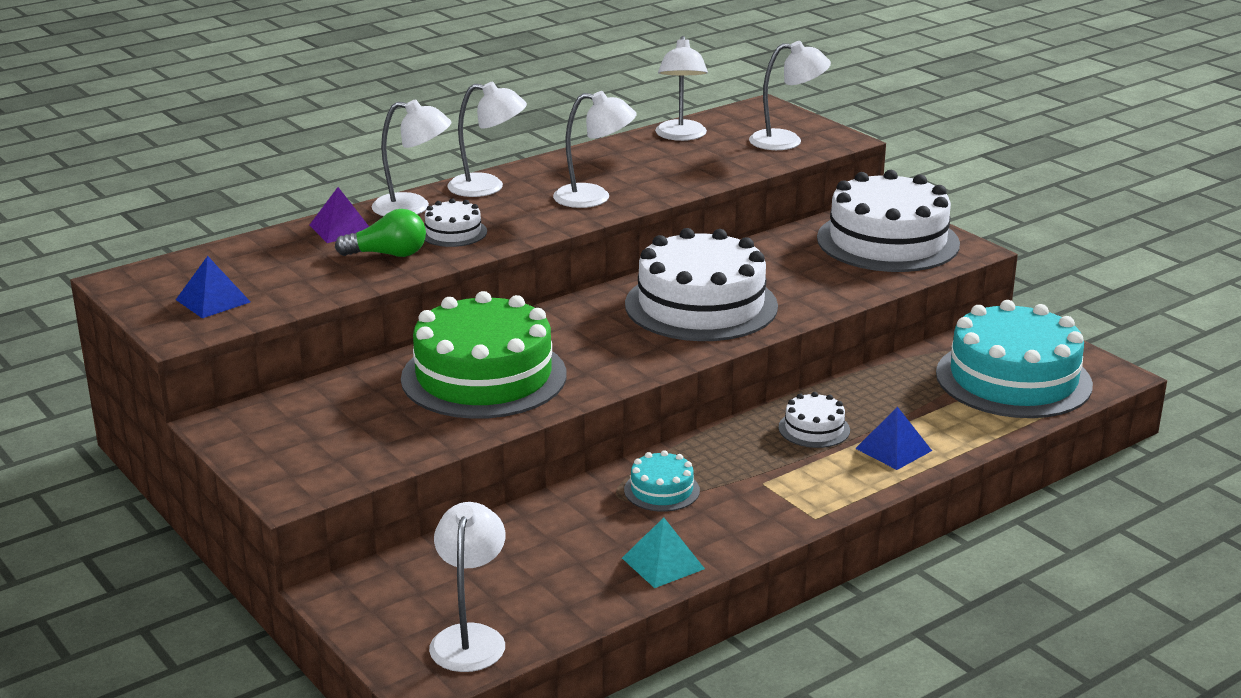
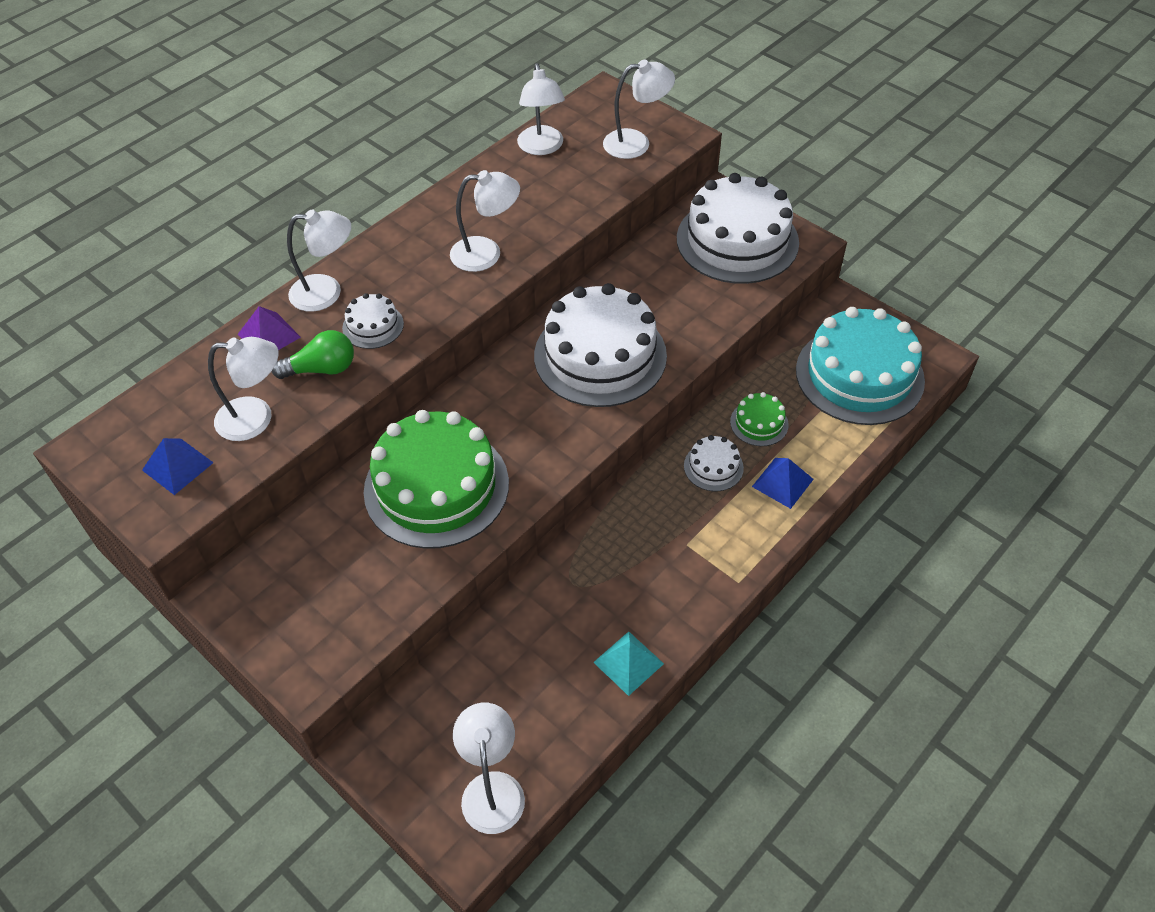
camera: 10 degrees left, 25 degrees up
(487, 187) = (387, 251): white lamp -> white lamp (256, 418)
(661, 490) = (606, 568): turquoise cake -> none
(879, 402) = (759, 423): none -> green cake

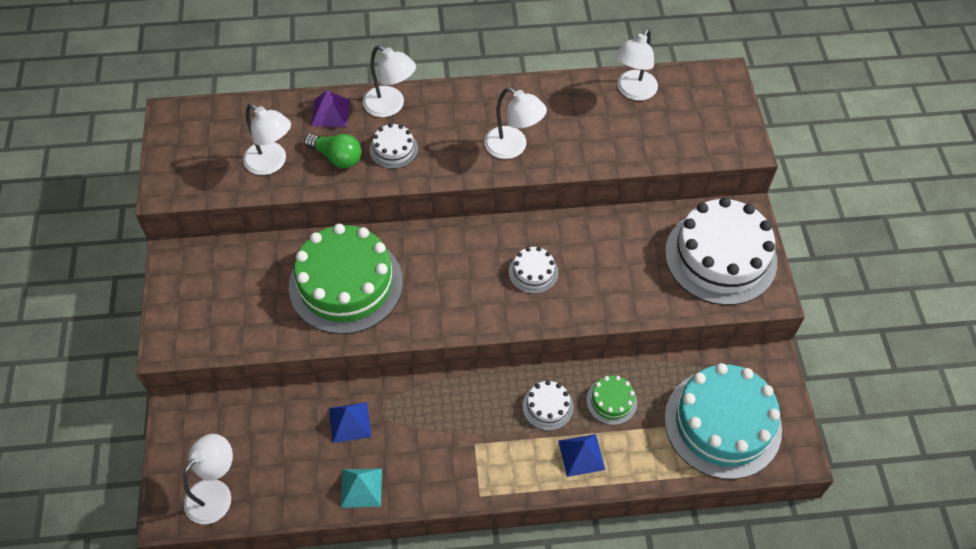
camera: 40 degrees right, 5 degrees up
(177, 466) = (205, 162): blue pyramid -> blue pyramid (350, 422)
(600, 355) = (533, 272): white cake -> white cake, size x0.44
(636, 143) = (703, 132): white lamp -> none

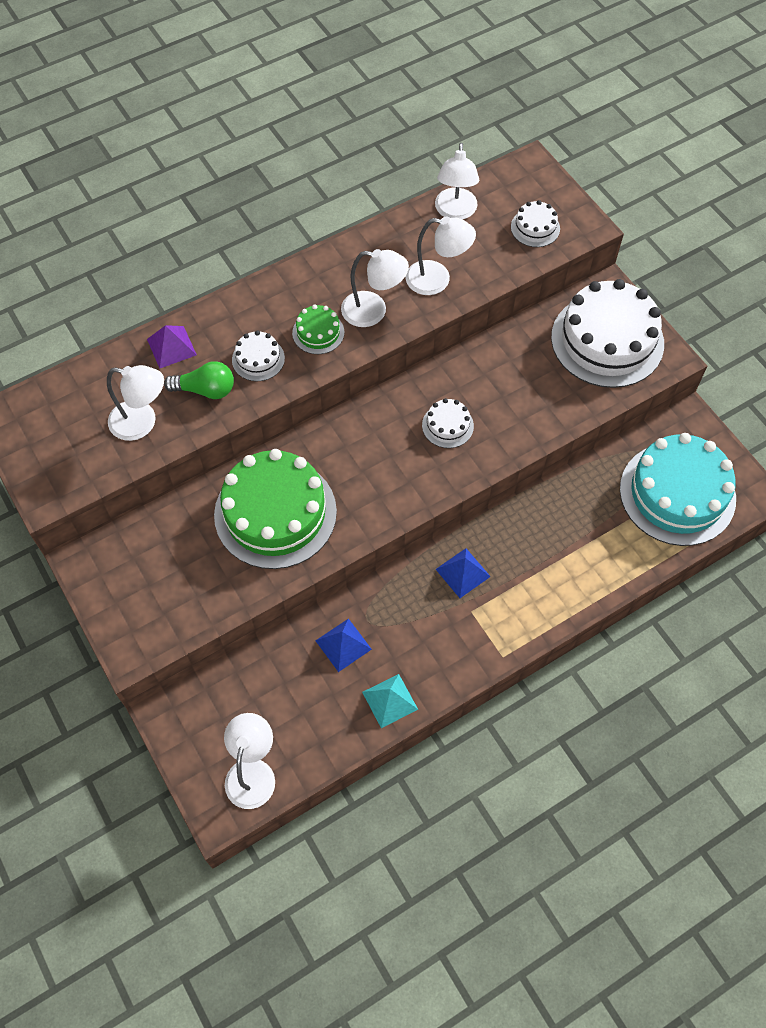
camera: 25 degrees left, 5 degrees up
(390, 106) = (229, 316): white lamp -> white lamp (437, 279)
(547, 406) = (518, 547): white cake -> white cake (535, 228)
(581, 455) = (572, 577): blue pyramid -> blue pyramid (463, 572)
(611, 401) = (571, 516): green cake -> green cake (318, 332)

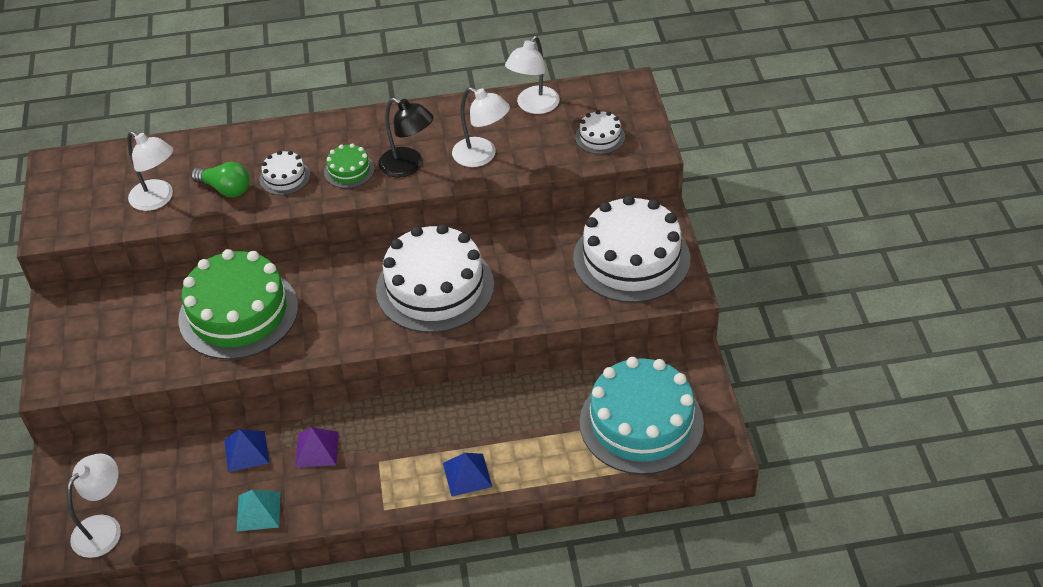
camera: 25 degrees right, 15 degrees down
(171, 347) = (219, 149): purple pyramid -> purple pyramid (317, 449)
(373, 311) = (408, 166): white lamp -> black lamp
(447, 425) = (435, 287): white cake -> white cake, size x2.26
(463, 572) = (391, 426): blue pyramid -> blue pyramid (467, 474)

